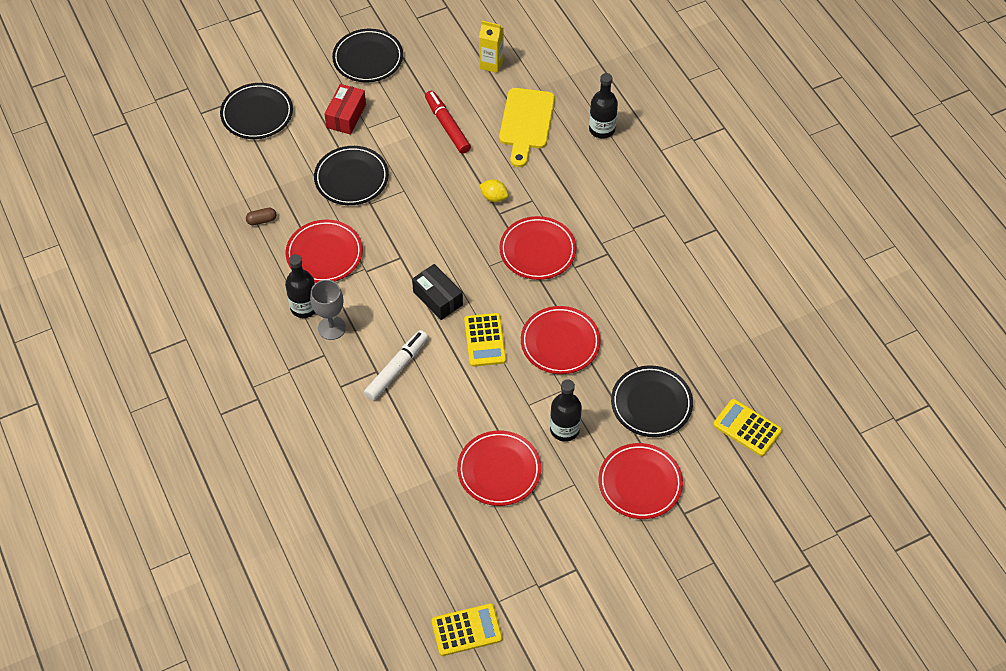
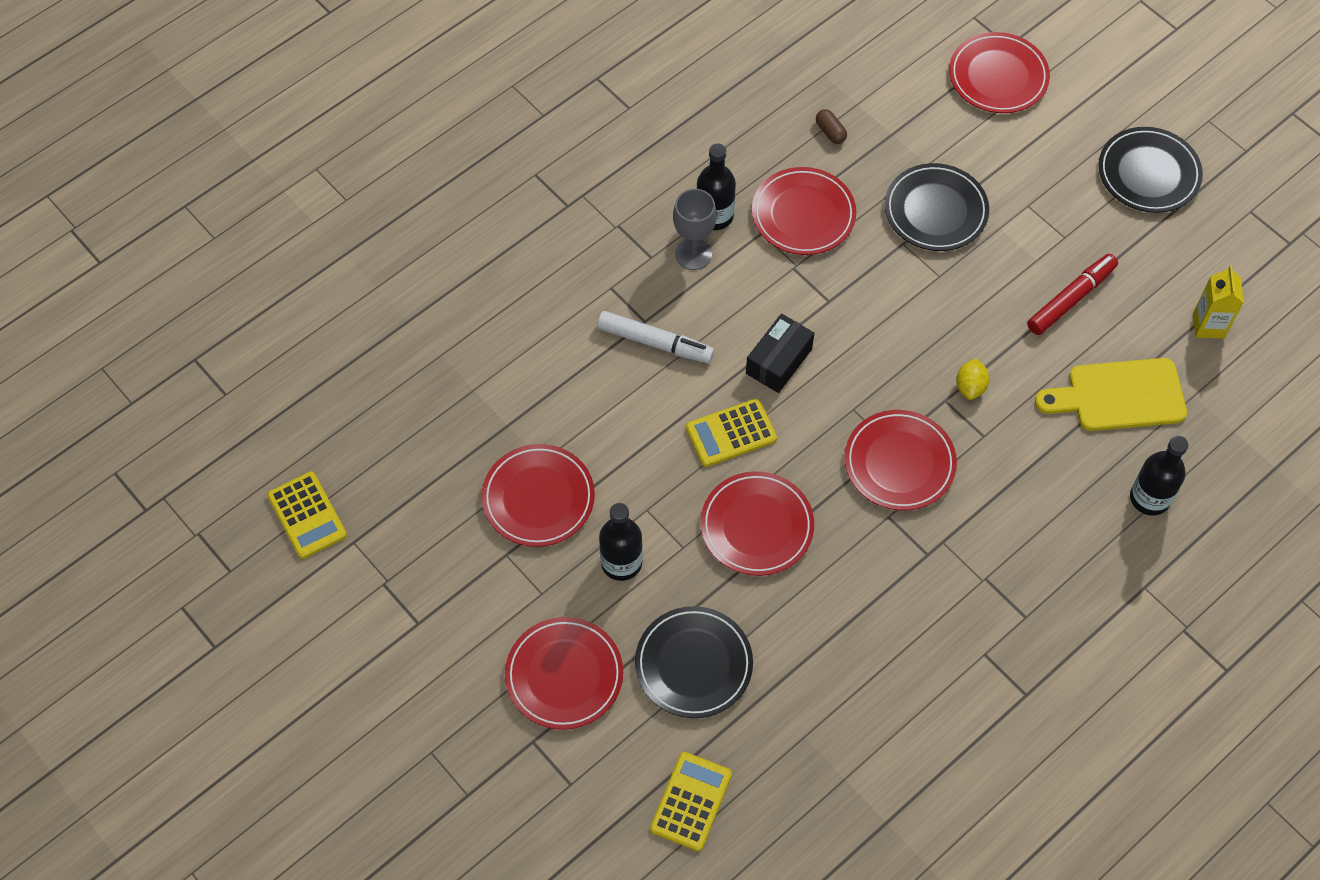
camera: 75 degrees right, 5 degrees up
(257, 114) = (998, 76): black plate -> red plate
(346, 116) = (1037, 176): red box -> none

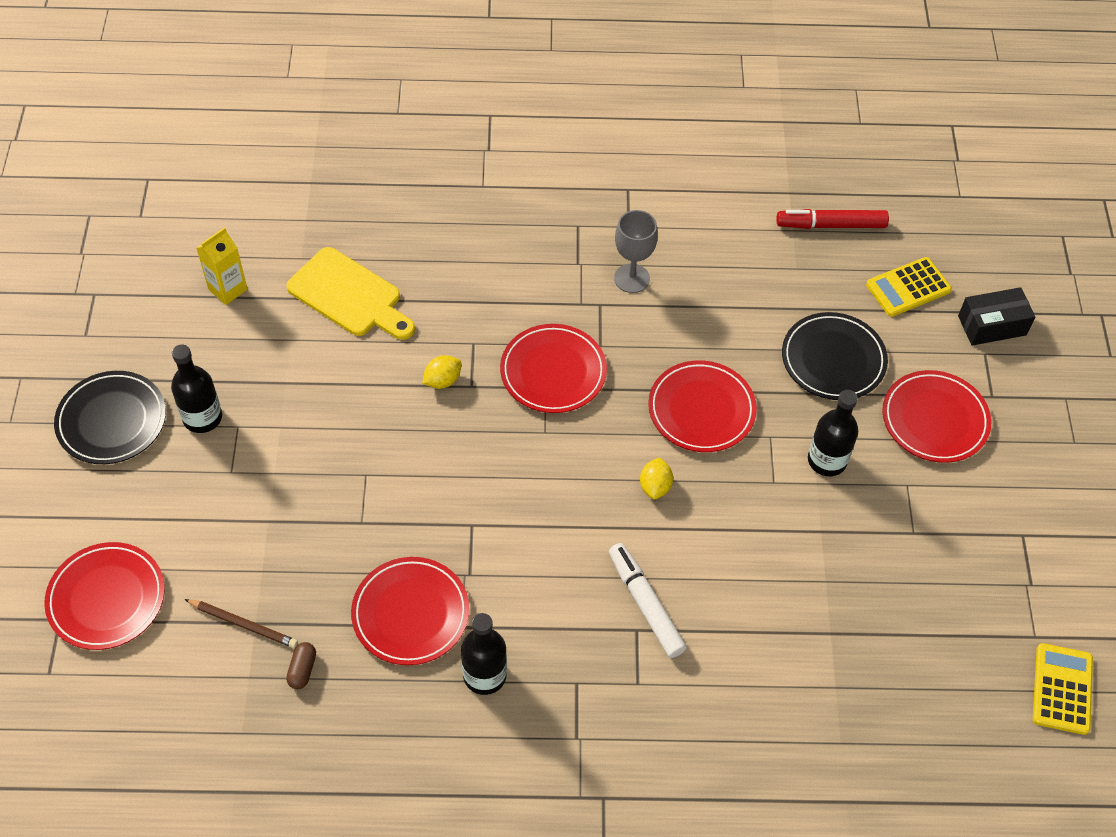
camera: 140 degrees left, 5 degrees down
(538, 498) = (852, 555): red plate -> none
(693, 254) = (538, 655): grey goblet -> grey goblet (632, 278)
(731, 433) = (655, 486): yellow calculator -> yellow lemon
(779, 361) = (562, 510): black box -> black box (992, 325)
(898, 127) = (243, 624): none -> brown pencil
(935, 211) = (304, 527): black plate -> none
(1071, 299) = (294, 380): red marker -> red marker (831, 225)
(1149, 498) = (413, 226): black bottle -> black bottle (202, 418)

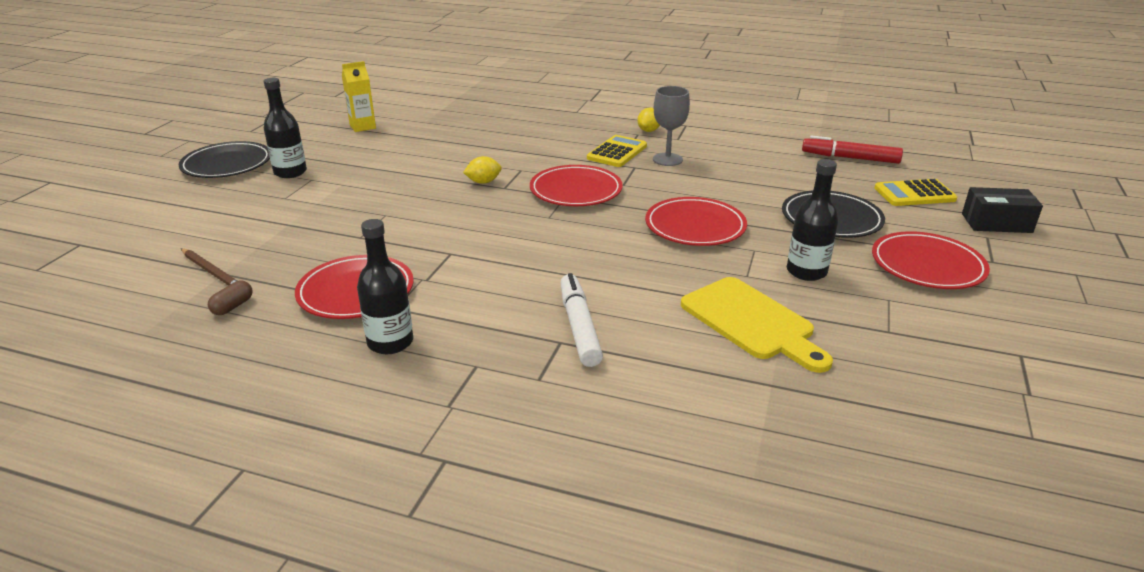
camera: 20 degrees right, 25 degrees down
(106, 598) = (126, 240): red plate -> none
(349, 296) = (444, 139): yellow cutting board -> yellow cutting board (751, 322)
(655, 486) = (629, 259): yellow lemon -> yellow lemon (649, 130)
(1062, 689) = (1070, 493): yellow calculator -> yellow calculator (617, 152)

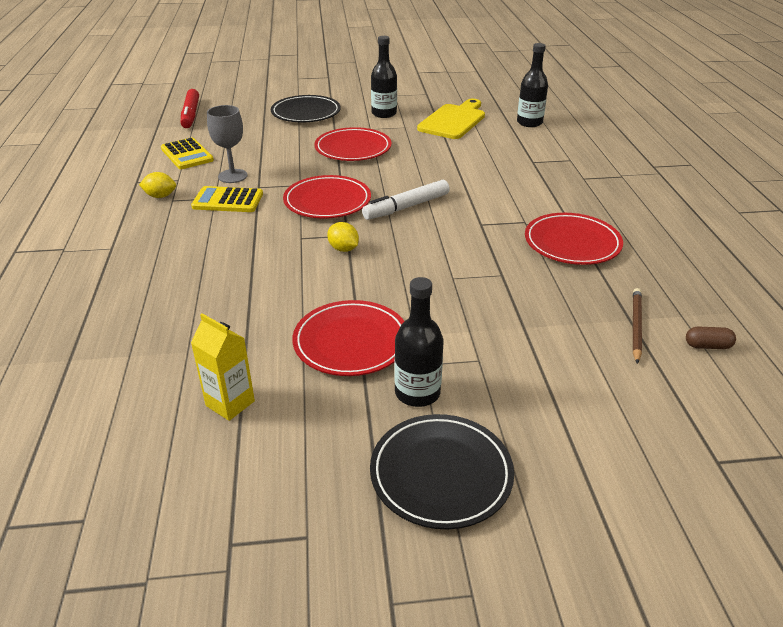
camera: 115 degrees left, 5 degrees up
(233, 306) = (654, 288): brown capsule -> brown capsule (707, 346)
(390, 342) = (601, 209): black bottle -> black bottle (529, 123)
(579, 327) = (512, 160): white marker -> white marker (406, 207)
(914, 194) = (247, 95): yellow calculator -> yellow calculator (187, 154)
(927, 265) = (347, 89): red plate -> red plate (351, 342)
(996, 223) = (277, 76): black box -> none

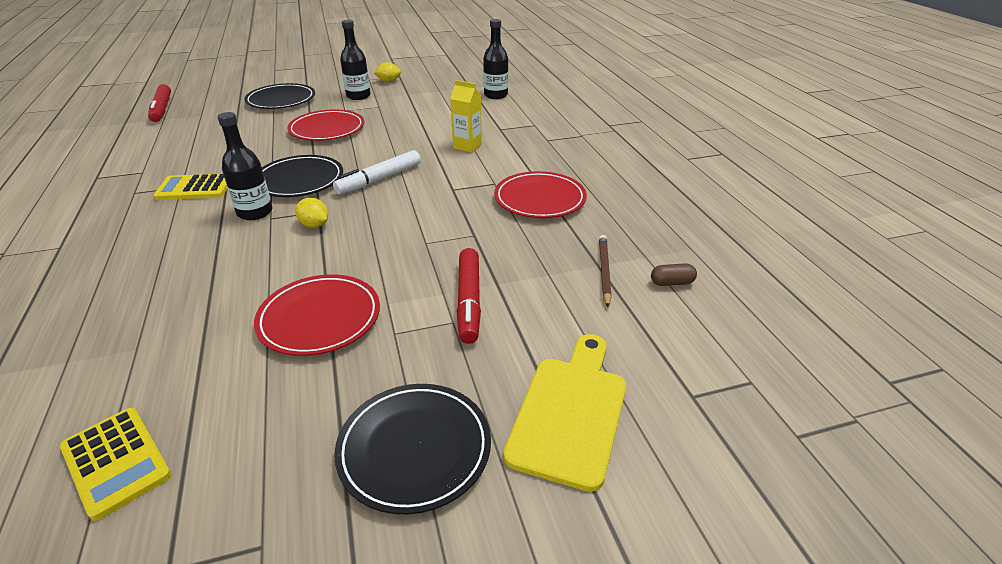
camera: 10 degrees left, 0 degrees up
(160, 196) = (121, 190): yellow lemon -> yellow lemon (388, 81)
(187, 154) = (154, 147): yellow calculator -> yellow calculator (116, 461)
(230, 403) = (181, 401): yellow carton -> yellow carton (467, 146)
(232, 176) = (202, 164): grey goblet -> none
(327, 201) = (299, 180): red plate -> black plate
(417, 393) = (389, 364): black bottle -> black bottle (255, 212)
(453, 120) = (425, 98): yellow cutting board -> yellow cutting board (570, 412)
(495, 341) = (469, 301): none -> red marker

